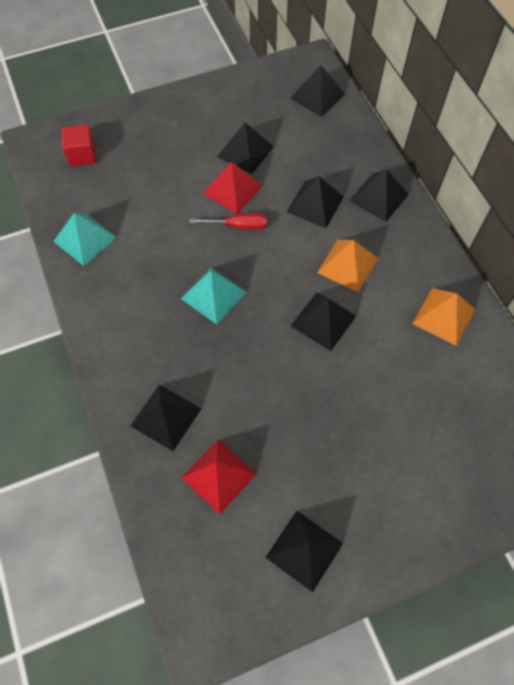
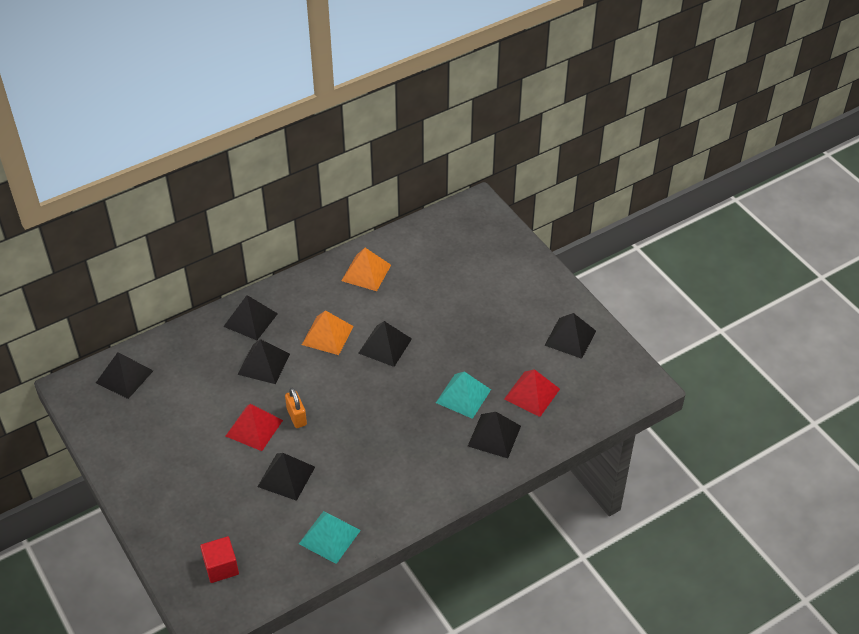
camera: 100 degrees left, 15 degrees down
(213, 295) = (374, 423): turquoise pyramid -> turquoise pyramid (463, 396)
(238, 226) = (296, 417): red screwdriver -> orange padlock
(245, 151) = (204, 425): black pyramid -> black pyramid (286, 476)

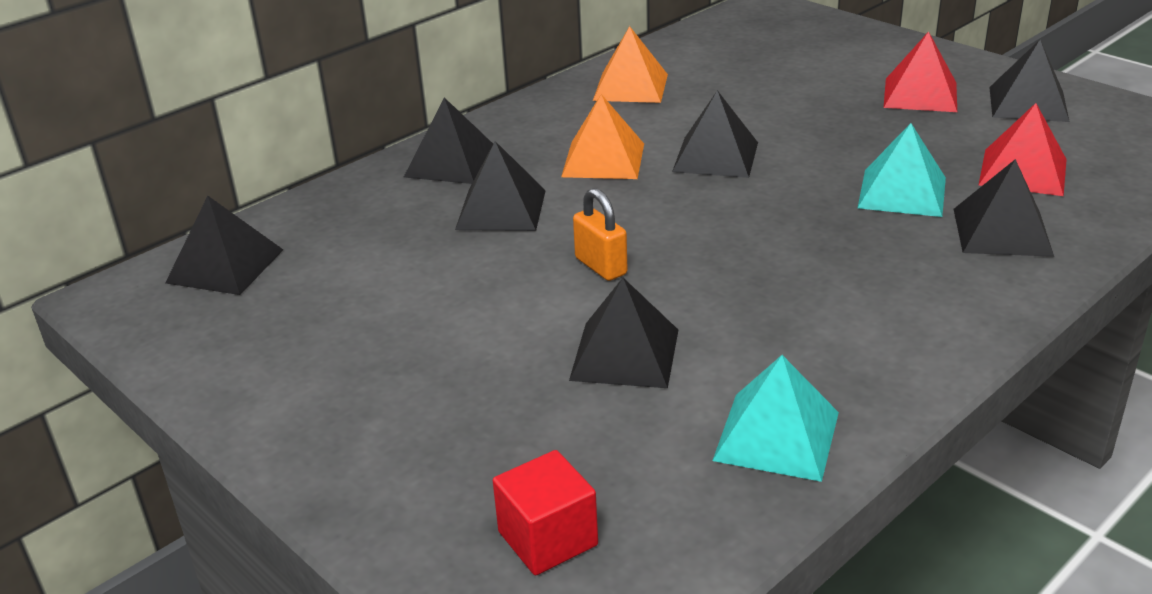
camera: 10 degrees left, 15 degrees down
(254, 428) = (521, 294): red pyramid -> red pyramid (920, 94)

